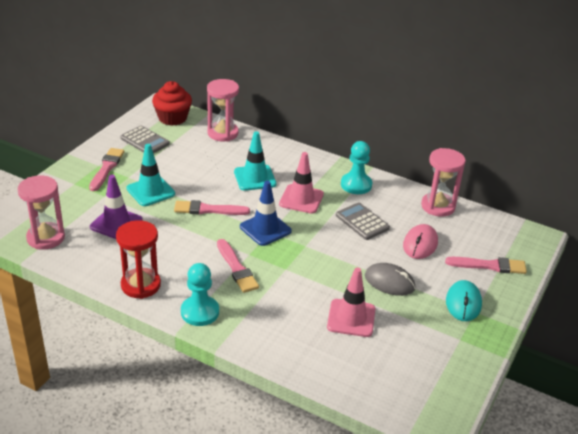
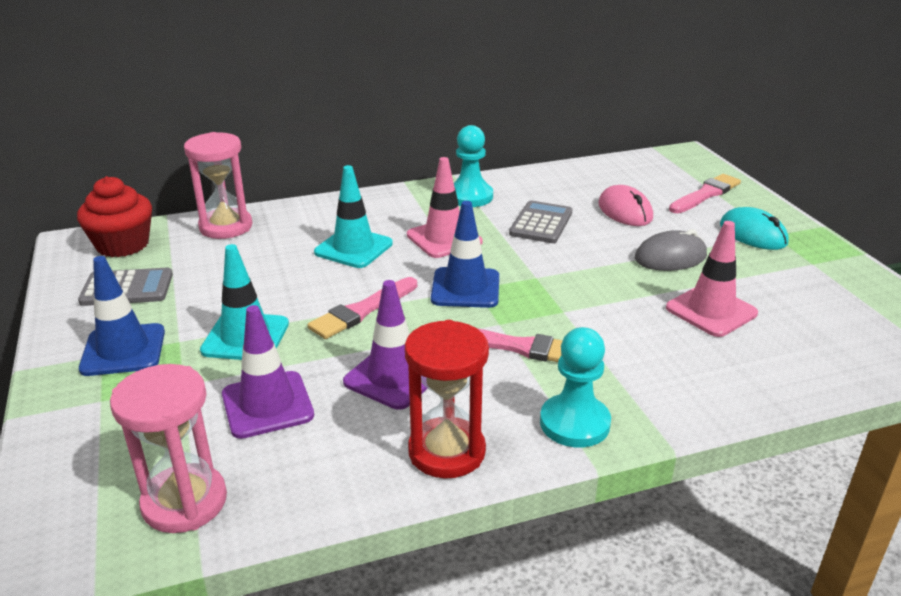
camera: 45 degrees left, 5 degrees down
(106, 168) = (123, 350): pink brush -> blue traffic cone
(171, 245) = (393, 377): none -> purple traffic cone
(362, 222) = (541, 223): grey calculator -> grey calculator turned 105 degrees clockwise
(438, 206) = (574, 174): pink hourglass -> none

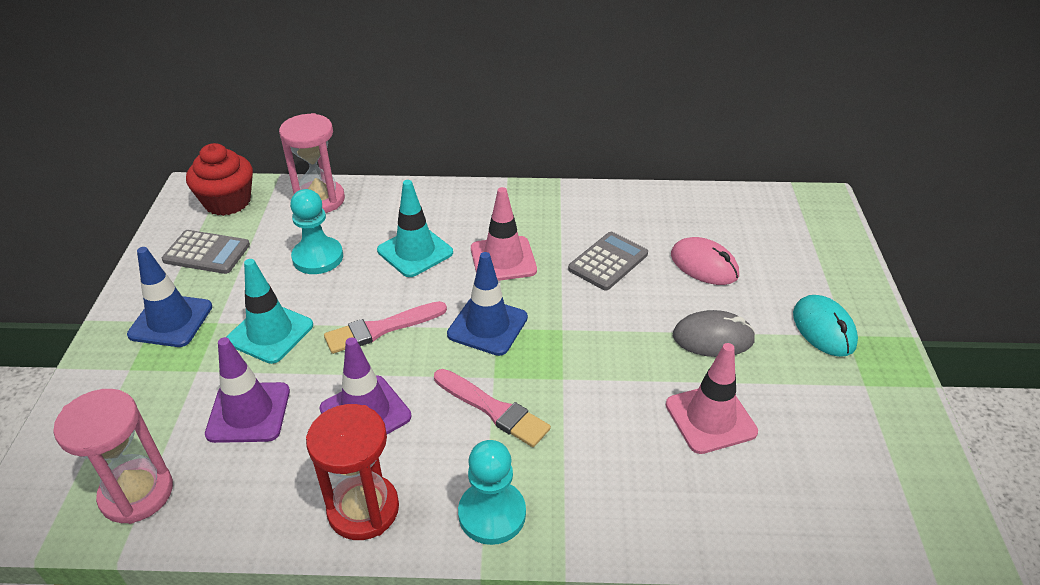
camera: 20 degrees right, 10 degrees up
(470, 196) = (558, 211): turquoise pawn -> turquoise pawn (318, 257)
(625, 211) = (704, 265): pink mouse -> pink mouse turned 45 degrees counterclockwise
(705, 194) = (807, 262): pink brush -> none

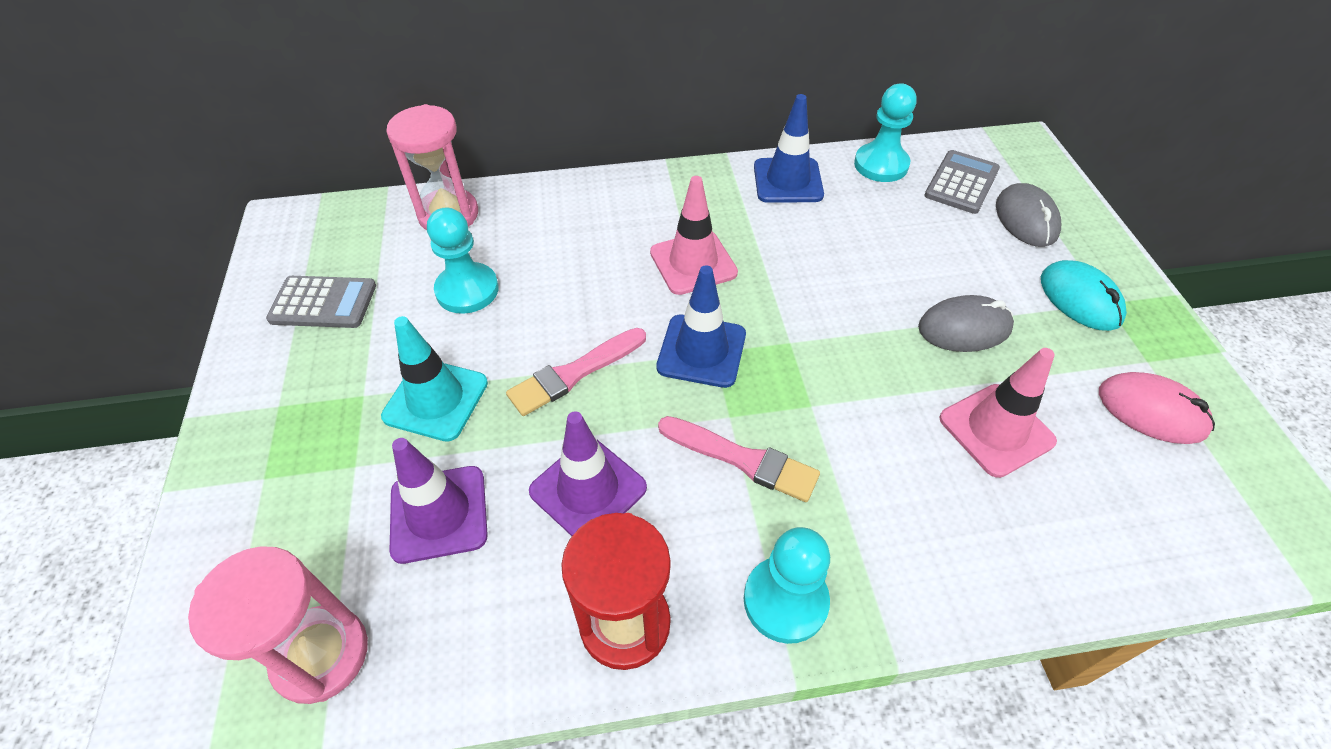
camera: 10 degrees left, 10 degrees up
(171, 321) = (301, 402): blue traffic cone -> blue traffic cone (788, 181)
(227, 202) = (331, 231): red cupcake -> none
(415, 251) = (585, 267): turquoise traffic cone -> none
(608, 262) = (815, 249): grey calculator -> grey calculator (961, 183)
(688, 202) = (881, 165): none -> turquoise pawn
(704, 265) = (923, 239): pink mouse -> pink mouse (1151, 411)
(800, 260) = (1026, 219): none -> grey mouse

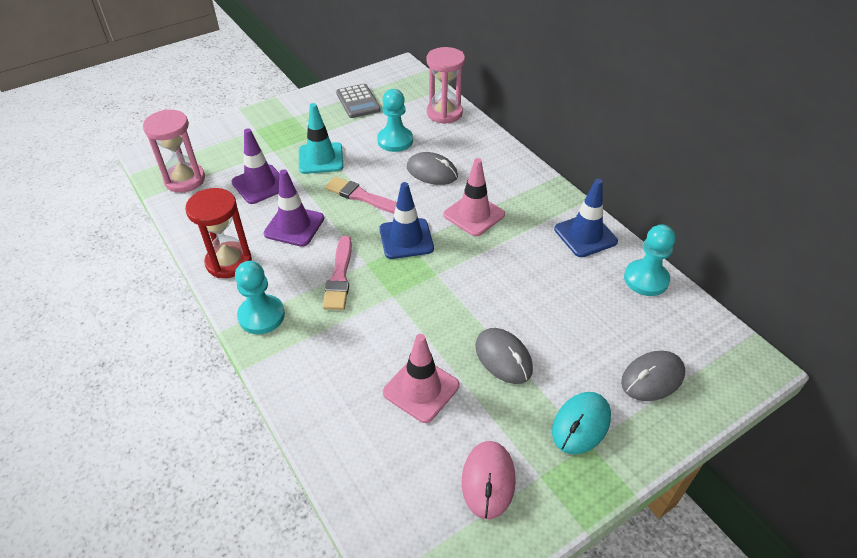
camera: 65 degrees right, 5 degrees down
(573, 274) = (432, 172): none -> grey mouse
(961, 183) = (665, 330): grey calculator -> none

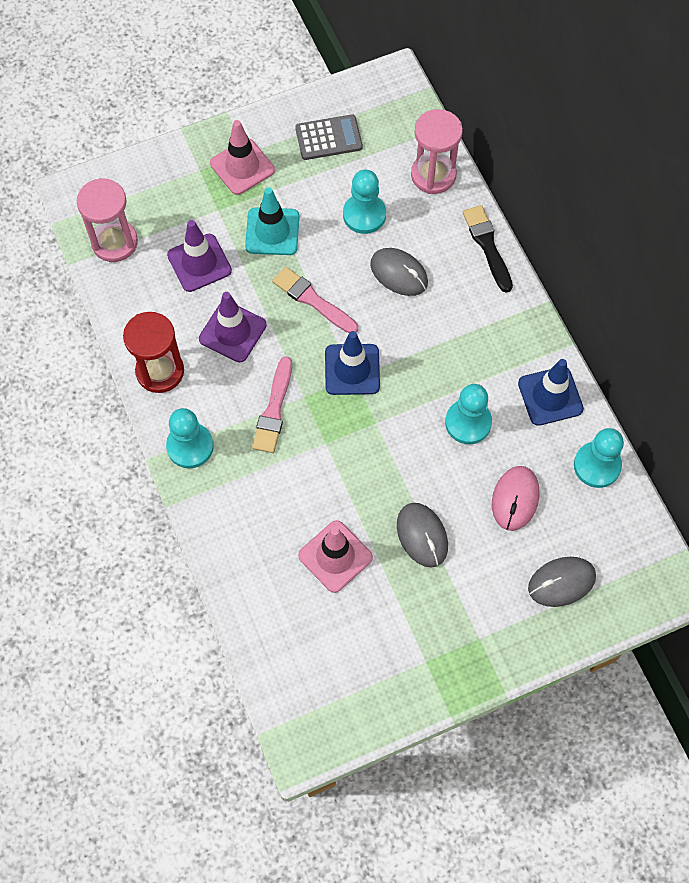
camera: 10 degrees right, 20 degrees up
(358, 102) = (328, 138): grey calculator -> grey calculator turned 90 degrees counterclockwise
(474, 215) = (433, 347): pink traffic cone -> pink traffic cone (242, 167)
(488, 480) = (378, 658): pink mouse -> pink mouse (515, 499)
(499, 147) = (487, 245): none -> black brush
(520, 263) = (468, 422): none -> turquoise pawn
(581, 424) = (477, 618): turquoise mouse -> none

